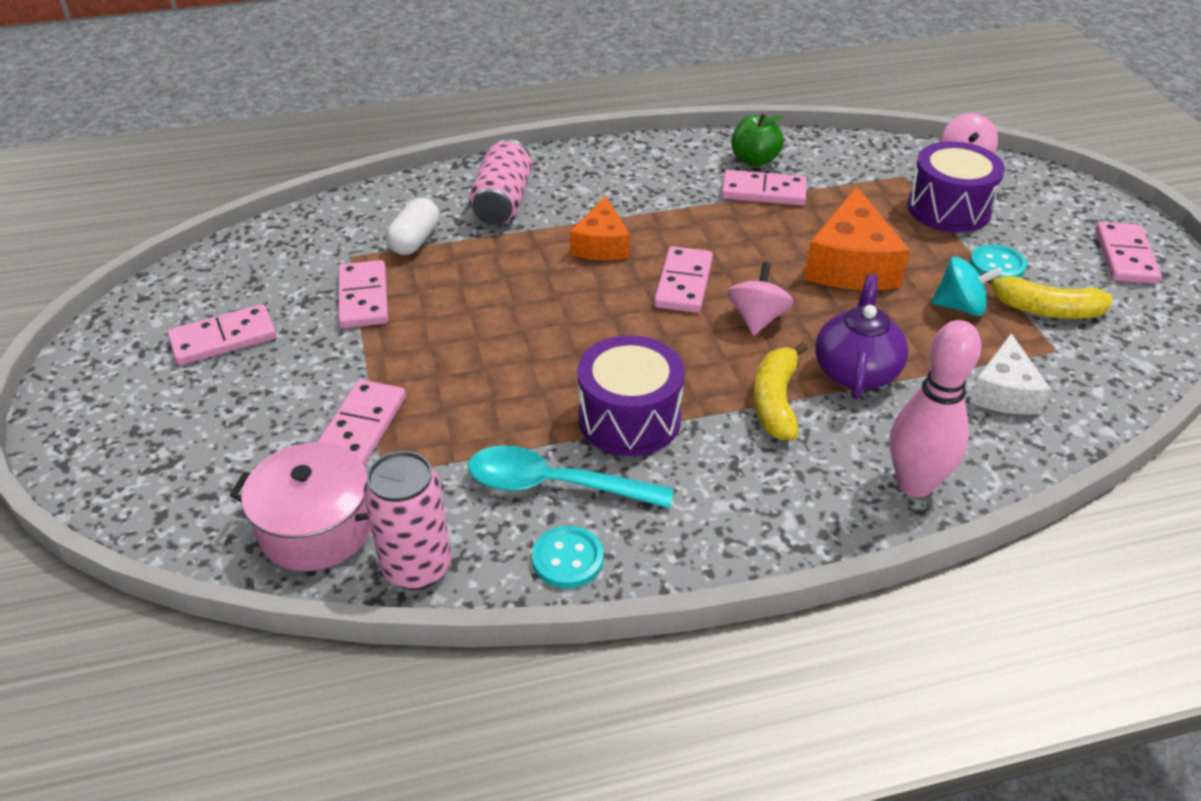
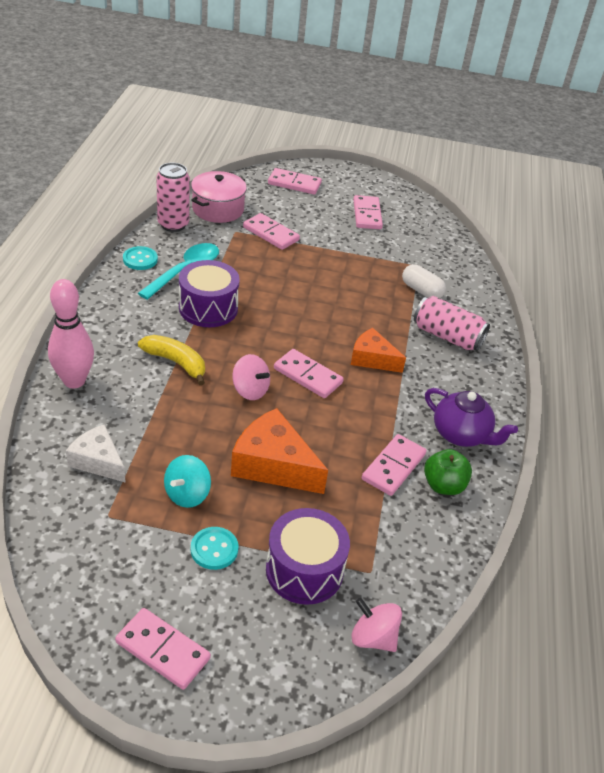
camera: 110 degrees right, 0 degrees up
(364, 298) = (374, 260): pink domino -> pink domino (294, 184)
(856, 371) = (172, 407): purple teapot -> purple teapot (461, 434)
(1044, 309) = (148, 541): yellow banana -> none

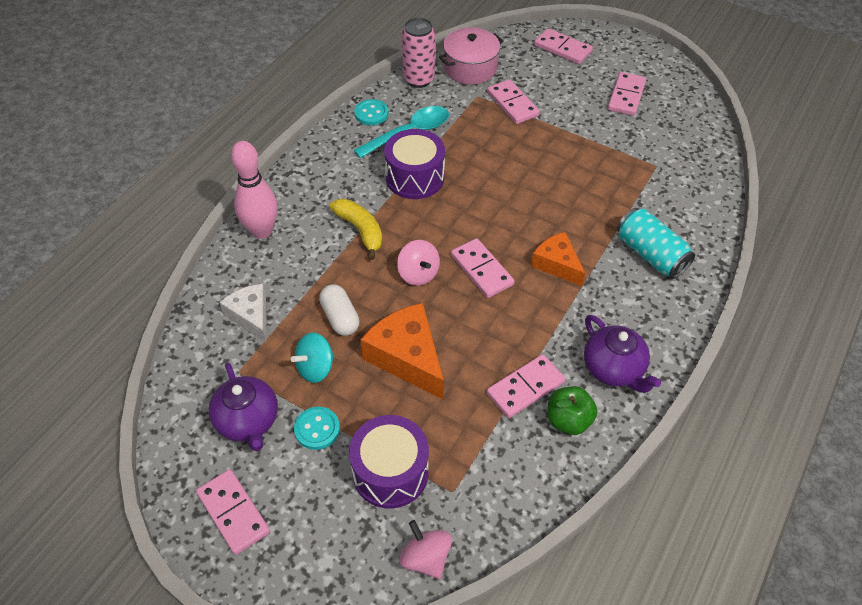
camera: 25 degrees right, 10 degrees up
(139, 560) = (248, 421): none -> purple teapot
(421, 291) = (646, 196): white capsule -> white capsule (340, 318)
(447, 336) = (650, 254): pink can -> turquoise can

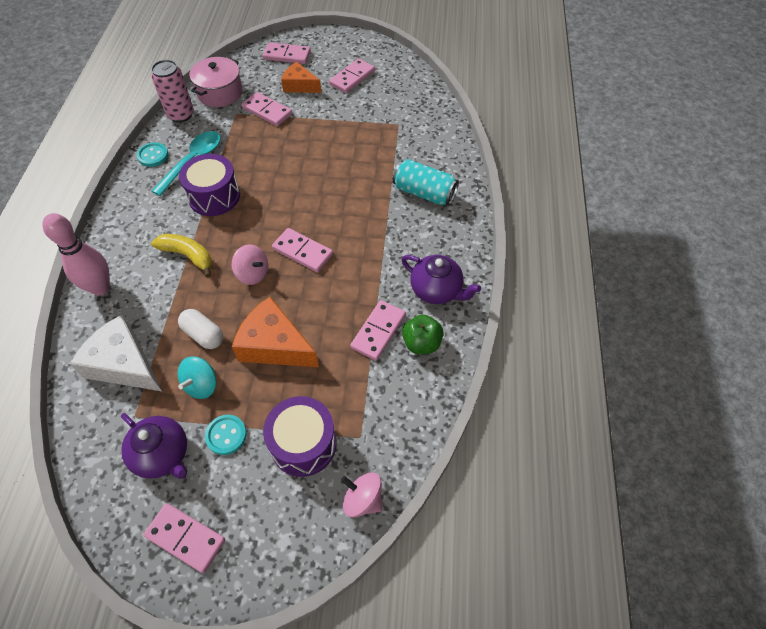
camera: 25 degrees left, 5 degrees up
(251, 316) = (124, 364): white cheese -> white cheese, size x1.56
(557, 264) = (359, 226): orange cheese -> orange cheese (299, 86)
(626, 96) = (352, 78): pink domino -> pink domino turned 45 degrees clockwise

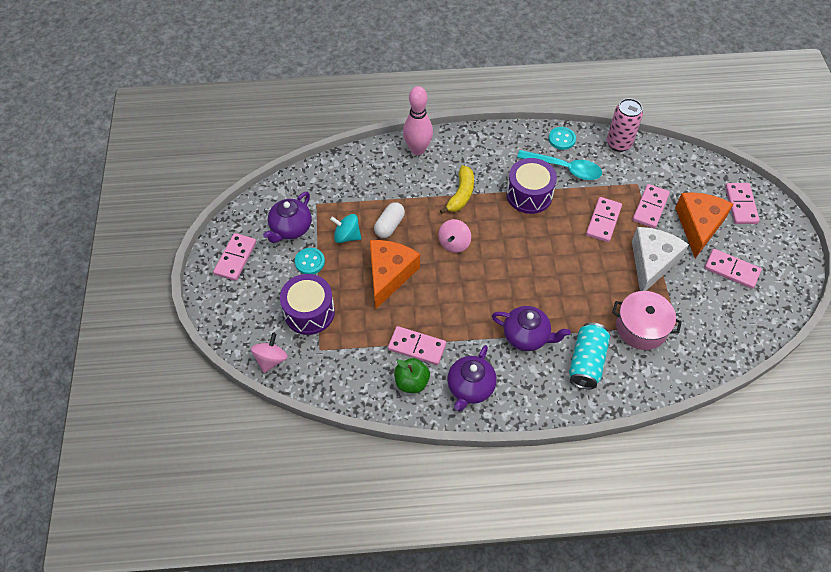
camera: 80 degrees right, 0 degrees up
(124, 364) = (356, 185): white cheese -> white cheese (652, 263)
(220, 93) = (660, 164): pink pot -> pink pot (641, 328)
(299, 86) = (698, 226): orange cheese -> orange cheese, size x1.56
(302, 252) = (486, 274): pink domino -> pink domino (603, 221)
(386, 232) = (526, 336): none -> purple teapot

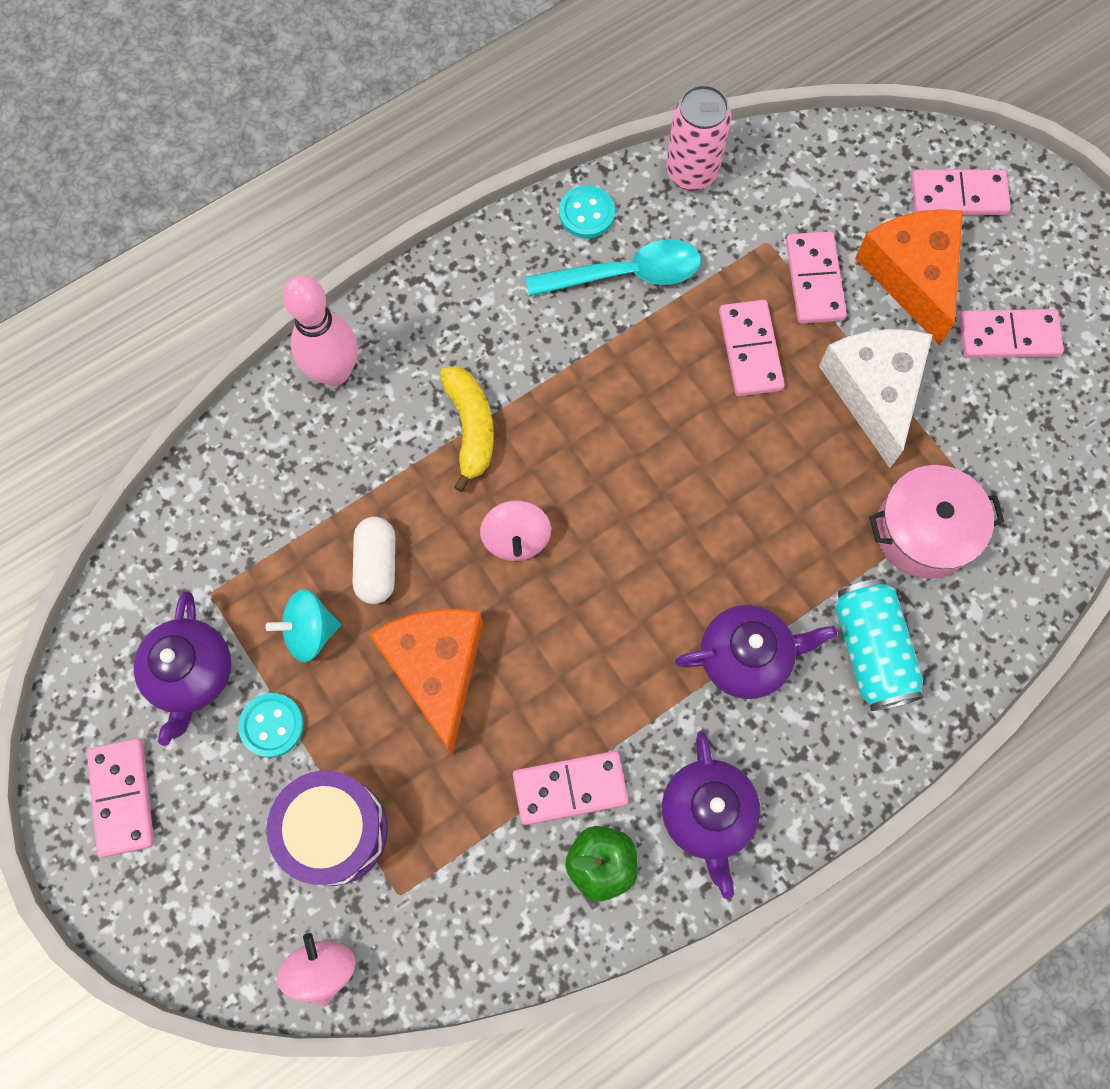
camera: 30 degrees left, 15 degrees up
(529, 195) = (593, 364): purple drum -> none
(740, 205) = (958, 195): pink domino -> pink domino turned 60 degrees counterclockwise

